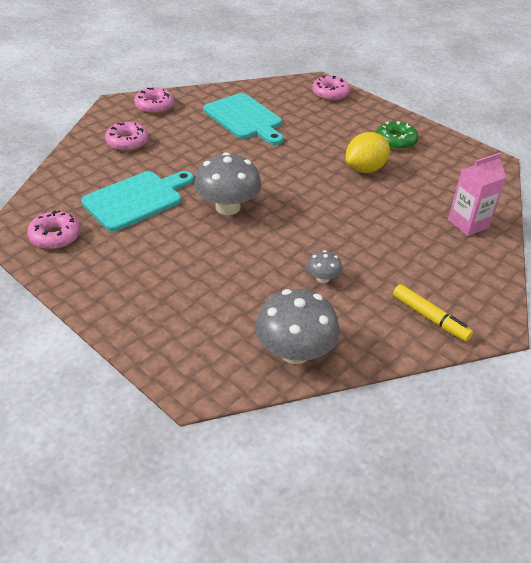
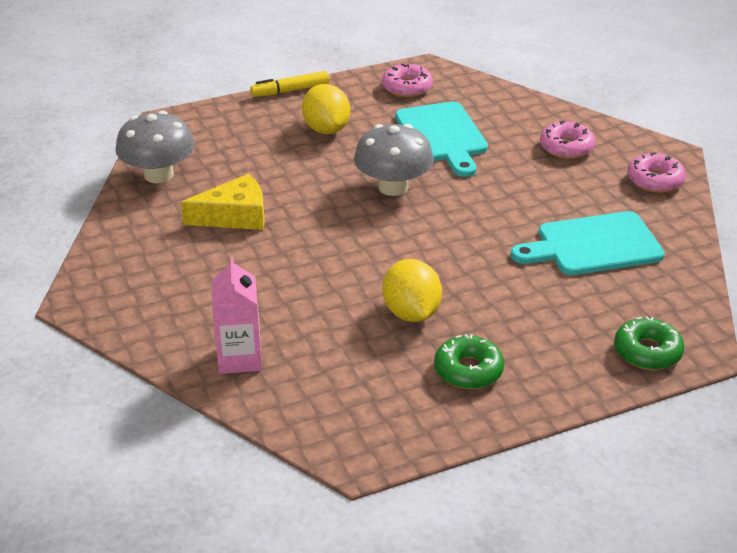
camera: 115 degrees right, 5 degrees down
(155, 266) = (326, 129): none -> yellow lemon
(323, 278) = (235, 216): grey mushroom -> yellow cheese
(330, 93) = (647, 352): pink donut -> green donut
(430, 318) = (126, 263): yellow marker -> yellow marker (290, 90)

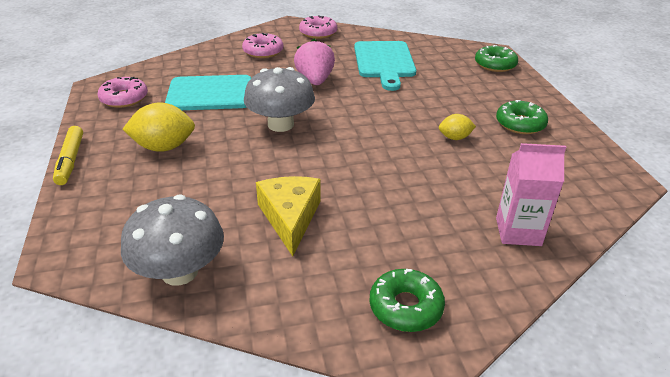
camera: 80 degrees left, 0 degrees up
(129, 289) = (405, 307): none -> green donut
(411, 313) = (454, 138): yellow lemon -> yellow lemon, size x0.57
(507, 196) = (315, 80): none -> pink strawberry

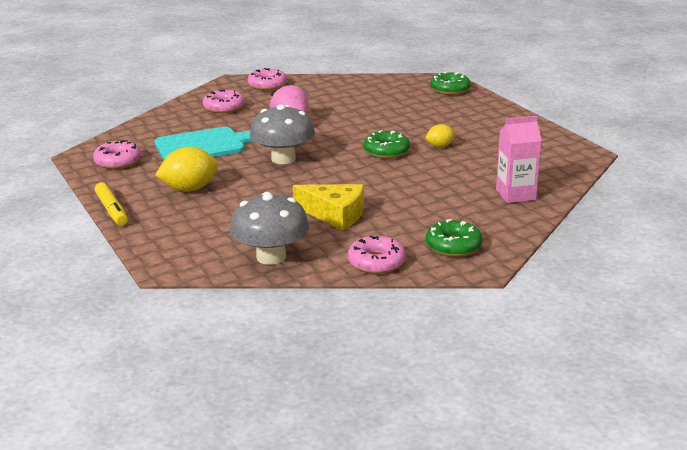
camera: 15 degrees left, 10 degrees down
(290, 217) = (335, 214): yellow cheese -> yellow cheese turned 135 degrees clockwise
(295, 314) = (376, 262): none -> pink donut
(384, 62) = (347, 100): turquoise cutting board -> none
(520, 124) = (490, 129): green donut -> green donut (386, 151)

